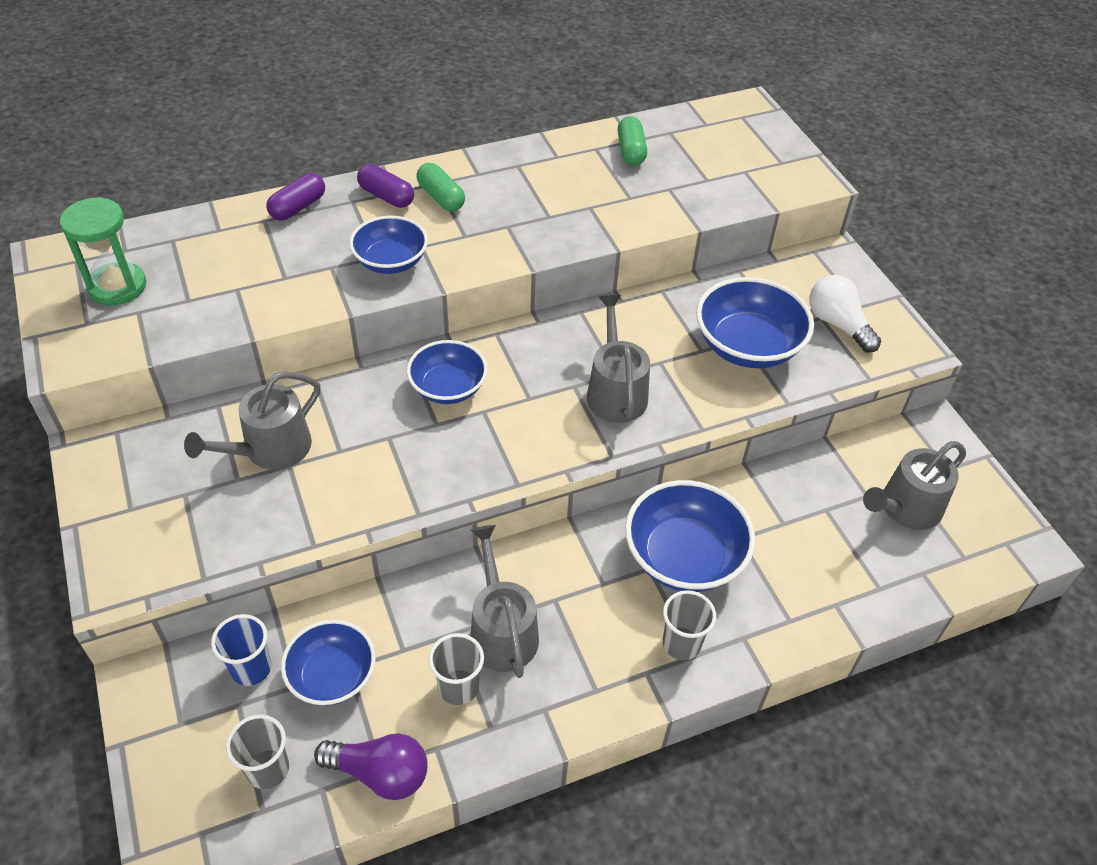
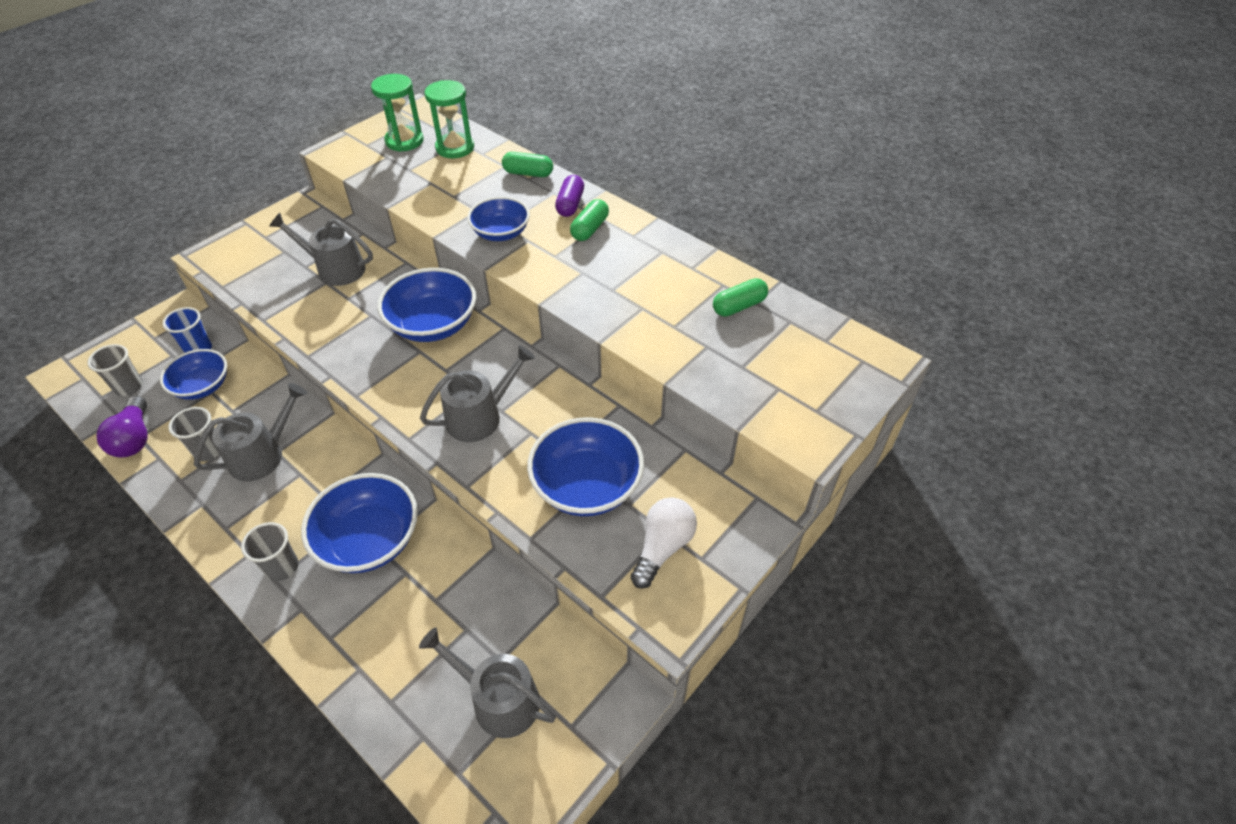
camera: 65 degrees right, 0 degrees up
(182, 248) = (455, 148): none -> green hourglass
(298, 207) = (528, 173): purple capsule -> green capsule
(448, 388) = (433, 325): blue bowl -> blue bowl, size x1.51

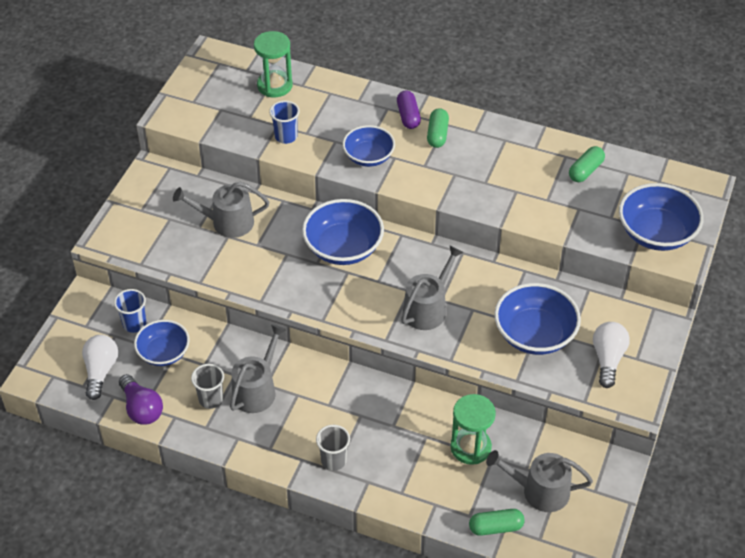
camera: 20 degrees left, 0 degrees up
(129, 387) = (100, 371): grey cup -> white light bulb
(369, 540) = (384, 423): blue bowl -> blue bowl (656, 233)
(404, 141) = (224, 89): green hourglass -> green hourglass (470, 447)
(430, 195) = (286, 136): none -> blue cup
(528, 173) = (355, 95): green capsule -> green capsule (496, 527)

